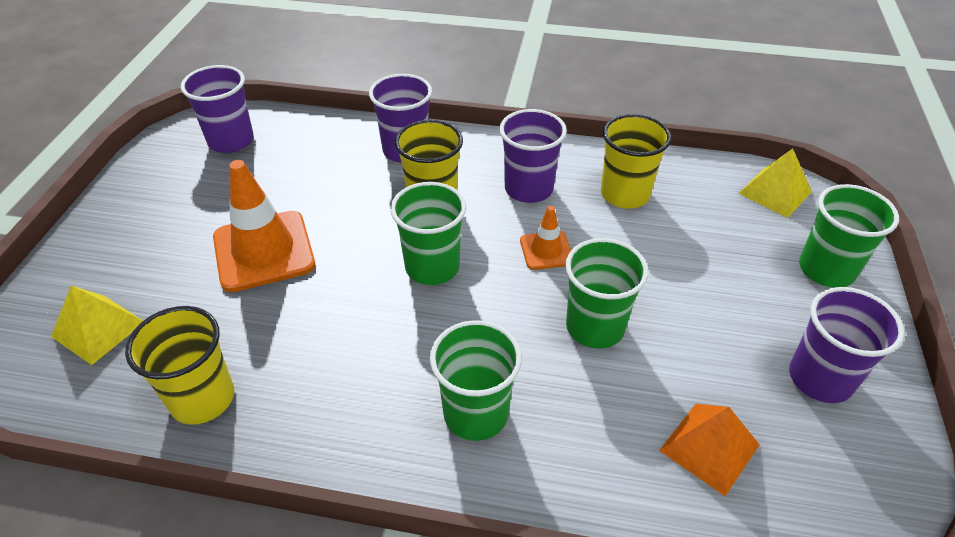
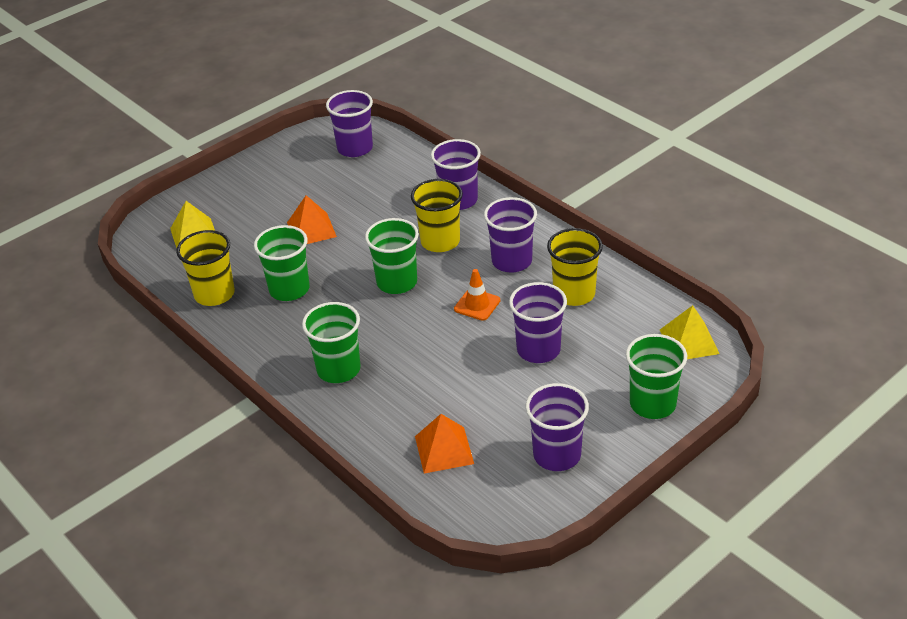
camera: 40 degrees right, 5 degrees down
(264, 251) = (311, 229): orange traffic cone -> orange pyramid
(595, 327) = (454, 361): green cup -> green cup (289, 289)
(661, 268) = (538, 350): none -> purple cup

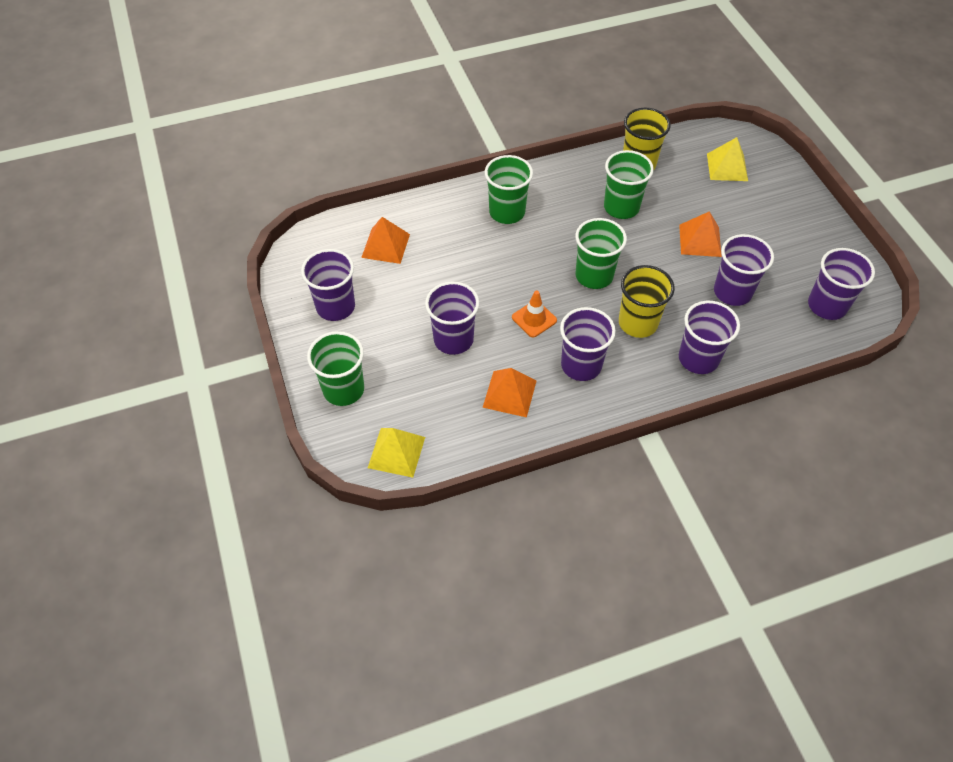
camera: 110 degrees right, 15 degrees up
(368, 198) = (732, 292): none -> purple cup
(574, 294) = (509, 394): yellow cup -> orange pyramid

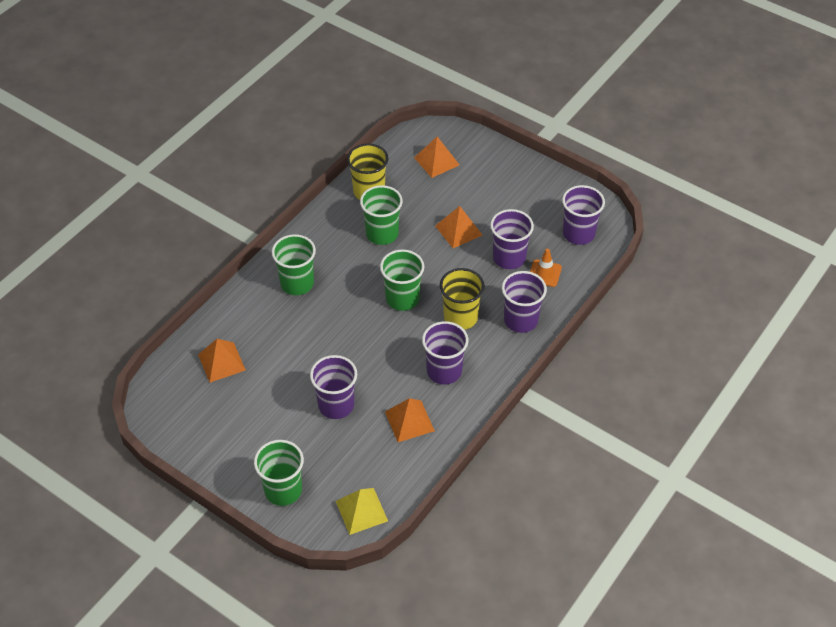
camera: 35 degrees left, 5 degrees down
(335, 307) = (222, 432): purple cup -> none
(534, 319) = (384, 356): orange traffic cone -> orange traffic cone (544, 273)
(727, 167) = (436, 161): yellow pyramid -> orange pyramid

